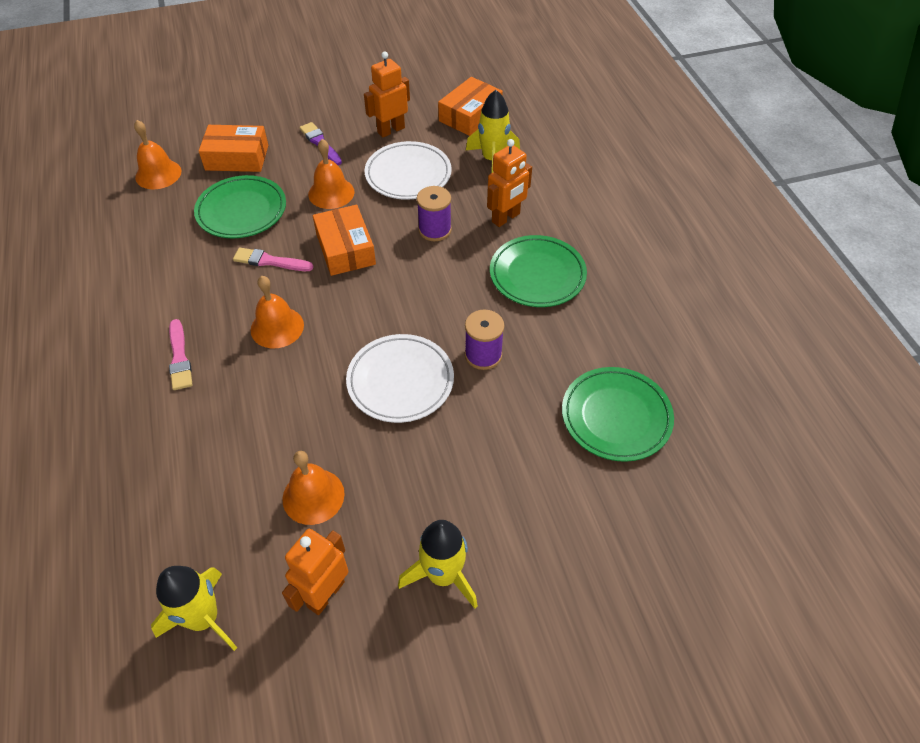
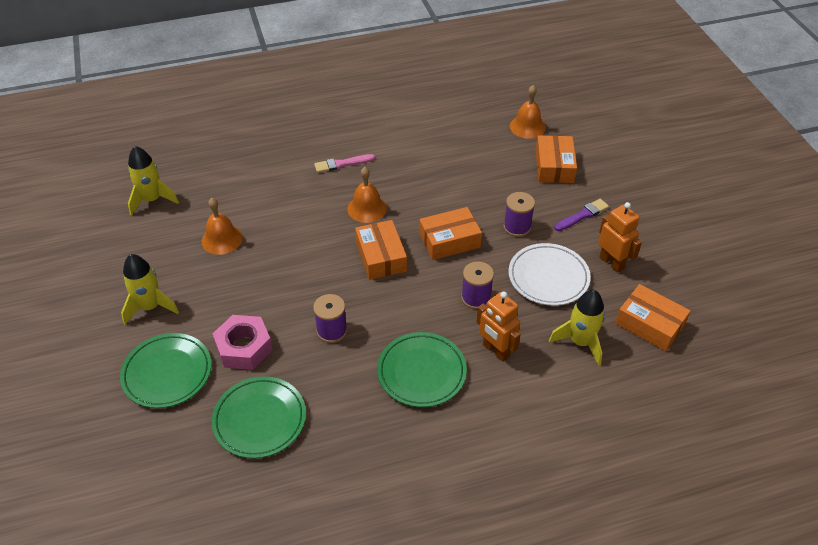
camera: 90 degrees right, 5 degrees down
(242, 211) = (489, 176): green plate -> green plate (167, 373)
(270, 261) = (434, 198): pink brush -> none
(325, 594) = (153, 250): orange robot -> none
(331, 193) = (517, 227): orange bell -> purple spool
(366, 311) = (381, 257): none -> orange box
(400, 381) = (310, 280): white plate -> none
(512, 444) = (244, 348): none -> pink nut

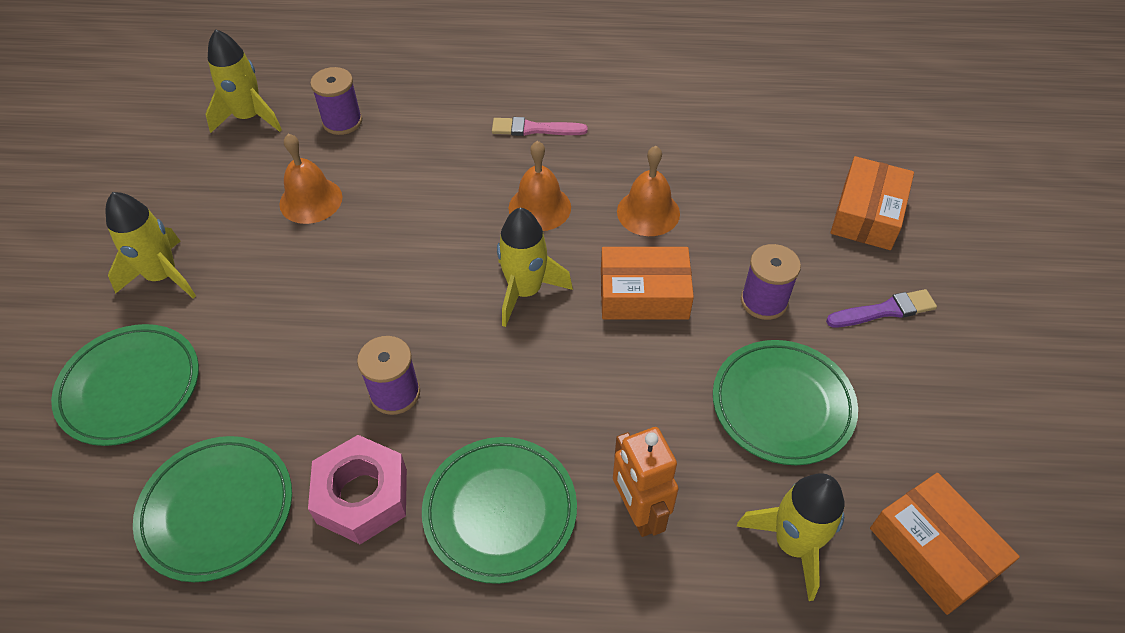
camera: 20 degrees right, 5 degrees up
(244, 348) = (255, 381): pink nut -> pink nut (362, 496)
(381, 257) = (525, 291): orange box -> yellow rocket
(476, 298) = (645, 405): purple spool -> purple spool (342, 121)
(527, 126) = (848, 138): orange bell -> orange bell (648, 212)
(548, 277) = (782, 405): white plate -> green plate
(612, 262) = (905, 410): orange robot -> none

